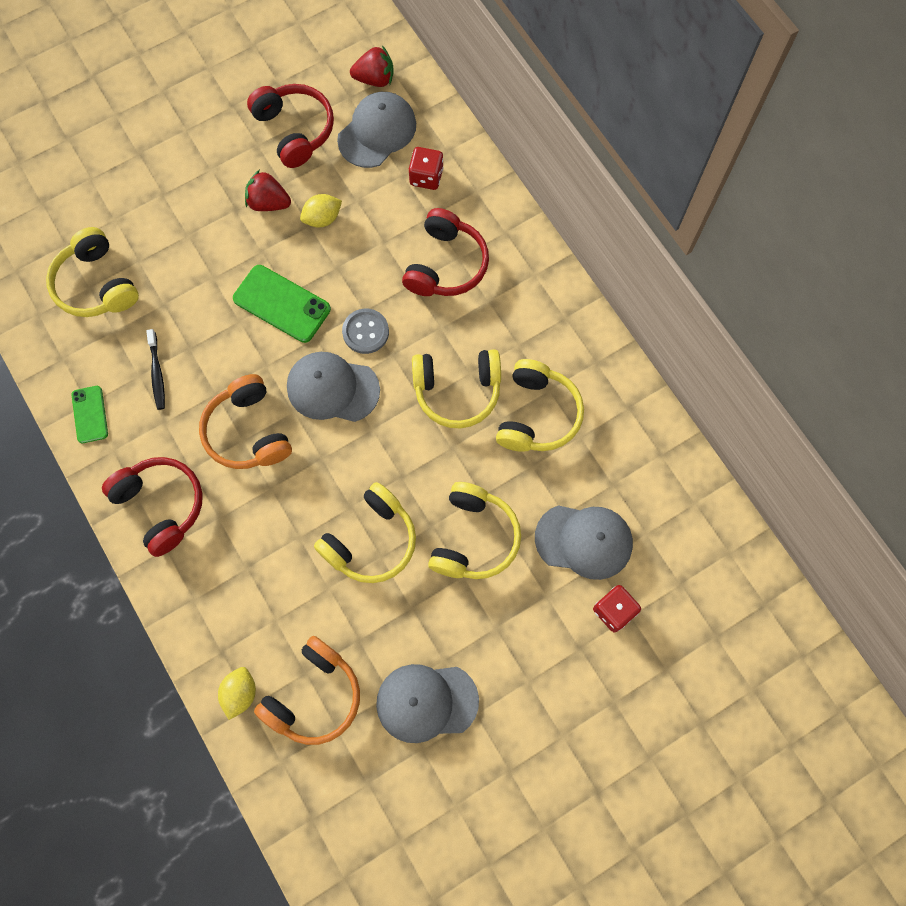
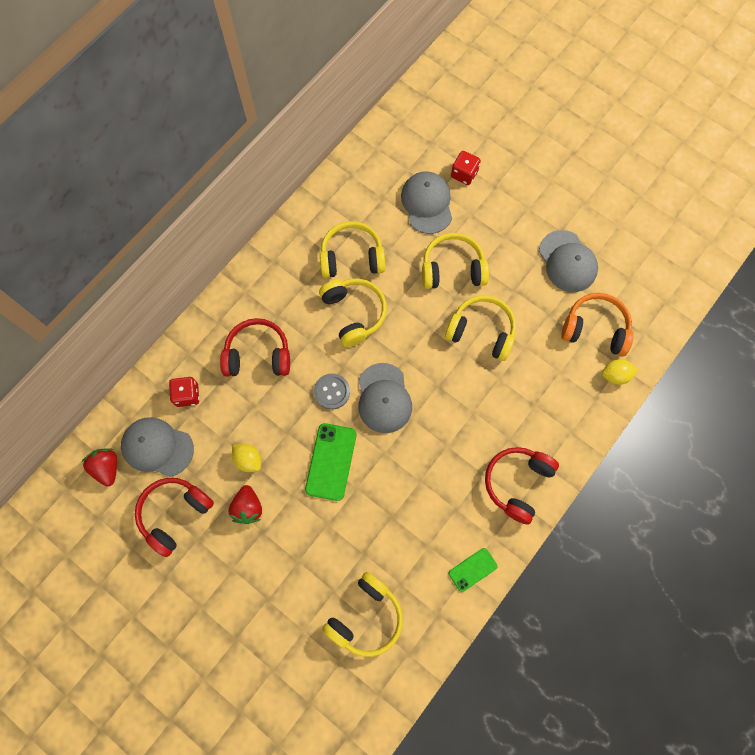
camera: 110 degrees left, 0 degrees up
(157, 373) = (421, 532): black toothbrush -> none
(248, 431) = (439, 445): orange headphones -> none

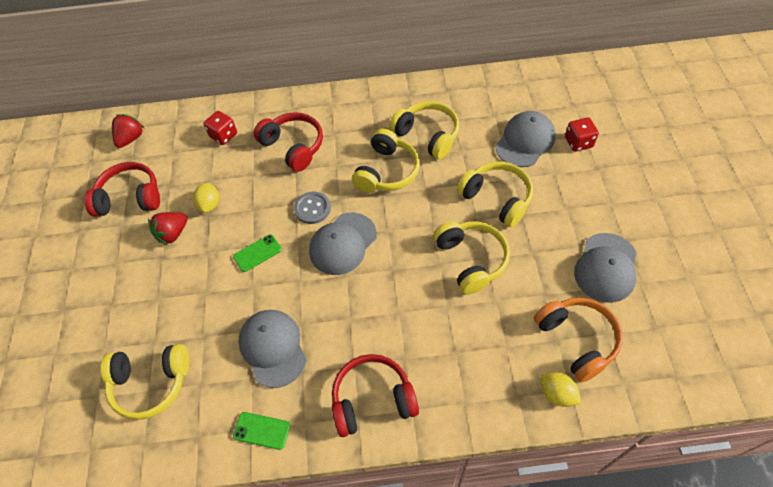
camera: 50 degrees right, 15 degrees down
(157, 447) = (170, 151): grey cap -> grey cap (273, 348)
(331, 461) = (257, 253): green phone -> green phone, size x0.60

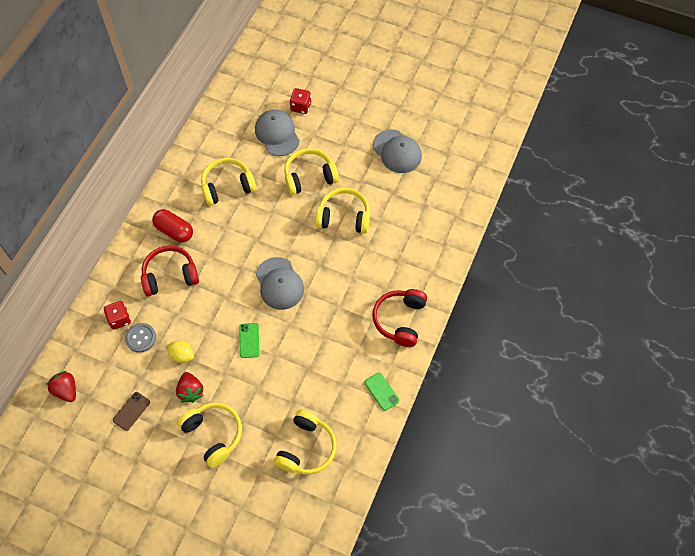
camera: 65 degrees left, 5 degrees up
(130, 198) = (131, 411): red headphones -> brown phone
(262, 430) = (381, 391): green phone -> green phone turned 75 degrees counterclockwise
(273, 348) = (329, 361): grey cap -> none
(312, 208) = (236, 289): grey button -> grey button (141, 338)
(345, 123) = (174, 231): none -> red capsule
(387, 171) = (240, 227): yellow headphones -> yellow headphones (213, 434)
(557, 394) = (454, 224): yellow lemon -> none
(577, 340) = (430, 195): orange headphones -> none

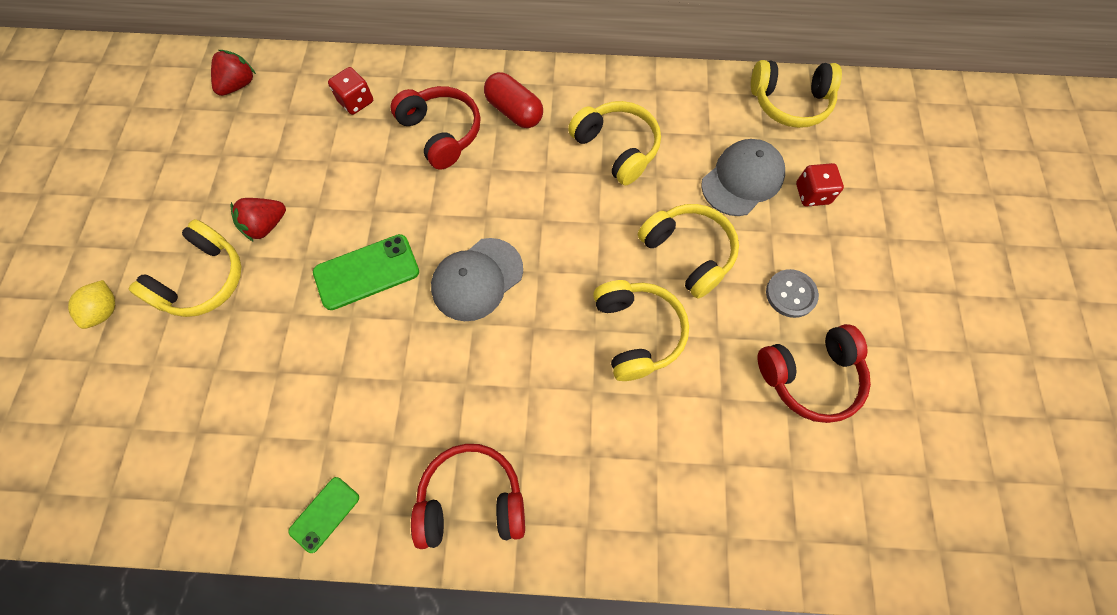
camera: 70 degrees right, 5 degrees up
(131, 411) = (222, 166): brown phone -> none
(141, 338) = (334, 136): grey button -> grey button (791, 294)
(174, 231) = (514, 111): red capsule -> red capsule turned 60 degrees counterclockwise
(182, 355) = (320, 194): yellow lemon -> yellow lemon (105, 311)
(249, 340) = (366, 272): green phone -> green phone, size x1.67
(306, 448) = (200, 423): yellow headphones -> yellow headphones (790, 103)
(397, 151) = (810, 377): grey cap -> red headphones

